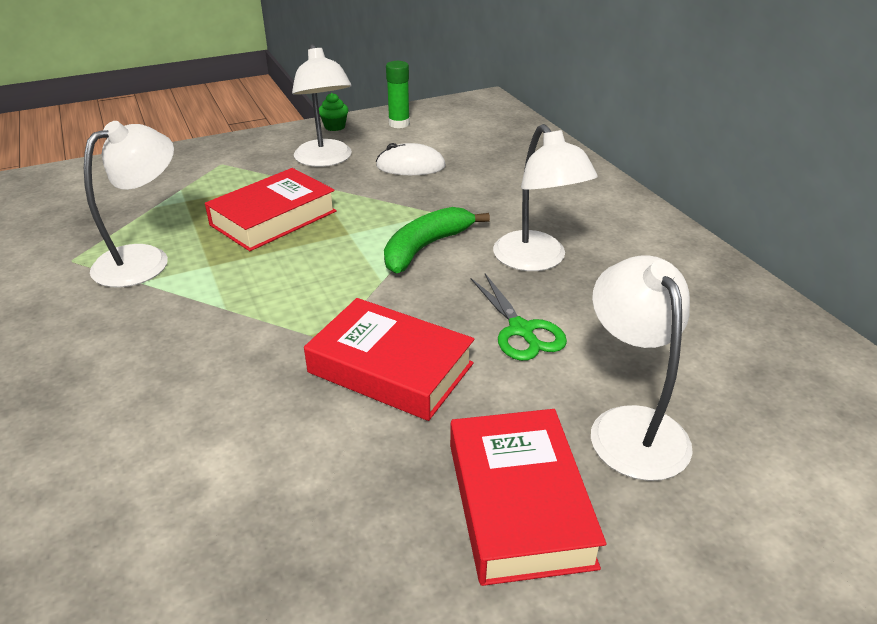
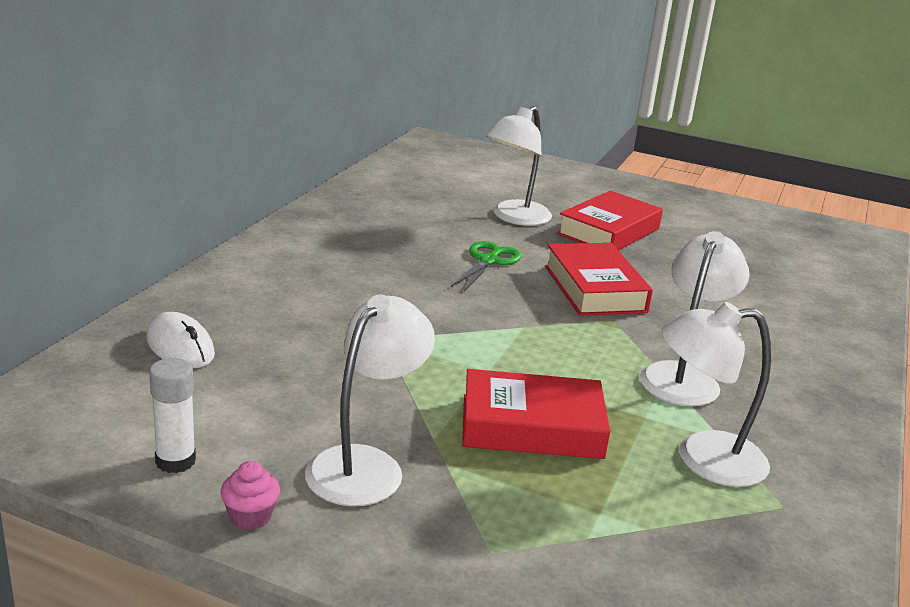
camera: 135 degrees left, 10 degrees down
(334, 127) = (250, 517): green cupcake -> pink cupcake
(399, 124) = (175, 461): green glue stick -> white glue stick
(410, 166) = (304, 395): white mouse -> white mouse (180, 347)
(425, 247) = (450, 325): green banana -> none
(536, 260) = (396, 276): white lamp -> white lamp (683, 376)

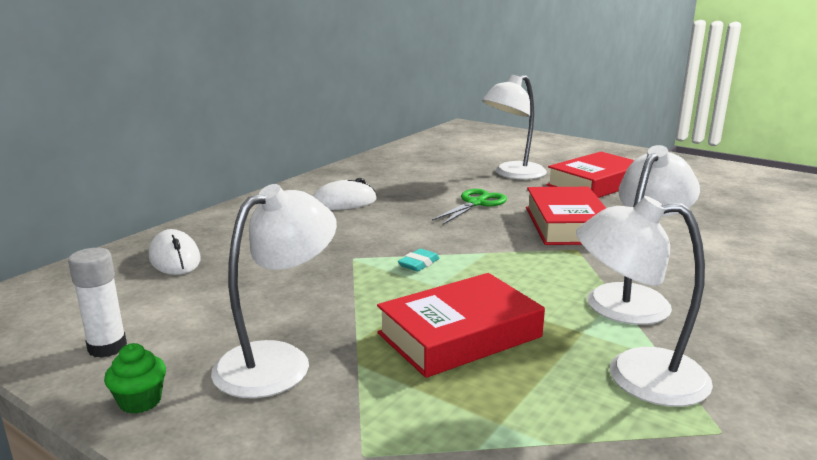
camera: 15 degrees right, 5 degrees down
(250, 517) = (140, 401): pink cupcake -> green cupcake
(337, 262) = (344, 202): none -> white mouse
(458, 344) = (419, 264): none -> turquoise eraser
(531, 426) = (459, 335): red book -> red book turned 45 degrees counterclockwise

